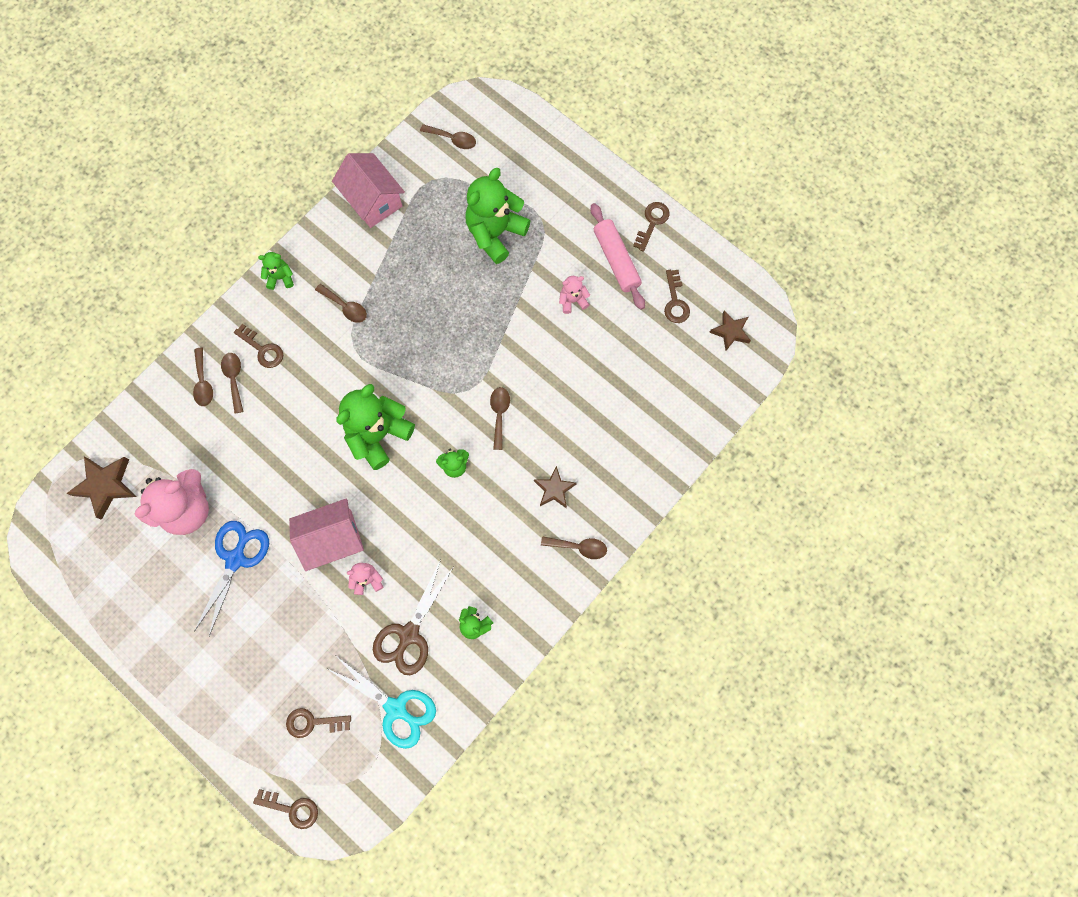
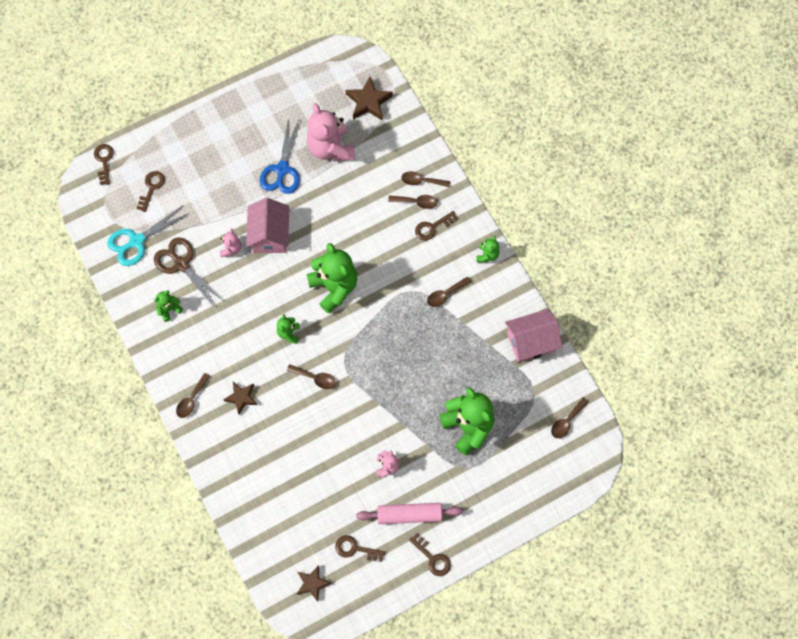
camera: 110 degrees right, 5 degrees down
(236, 559) = (282, 169): blue scissors -> blue scissors turned 60 degrees clockwise
(292, 809) = (104, 161): brown key -> brown key turned 135 degrees clockwise

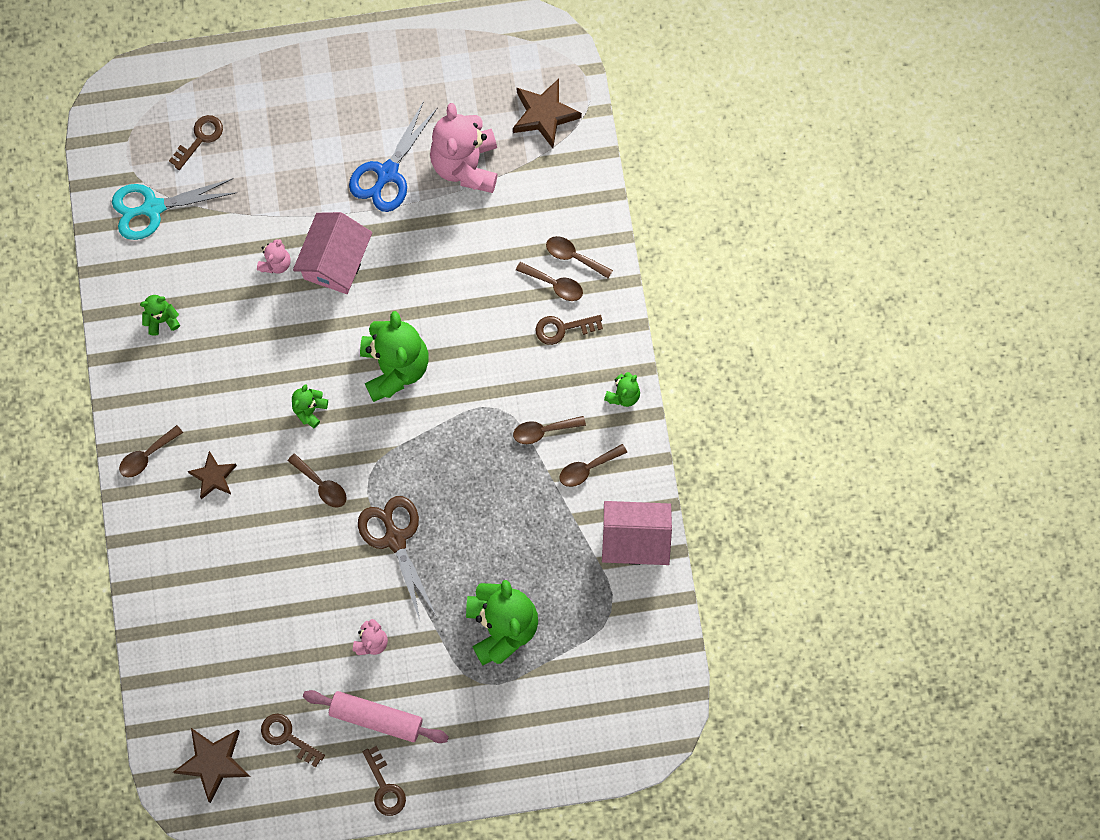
camera: 20 degrees right, 5 degrees up
(104, 161) = (150, 77): brown key -> none
(182, 264) = (201, 262): brown scissors -> brown scissors (395, 539)
(312, 583) = (214, 762): brown star -> brown star, size x1.51
(566, 421) = (639, 668): brown spoon -> brown spoon (587, 468)

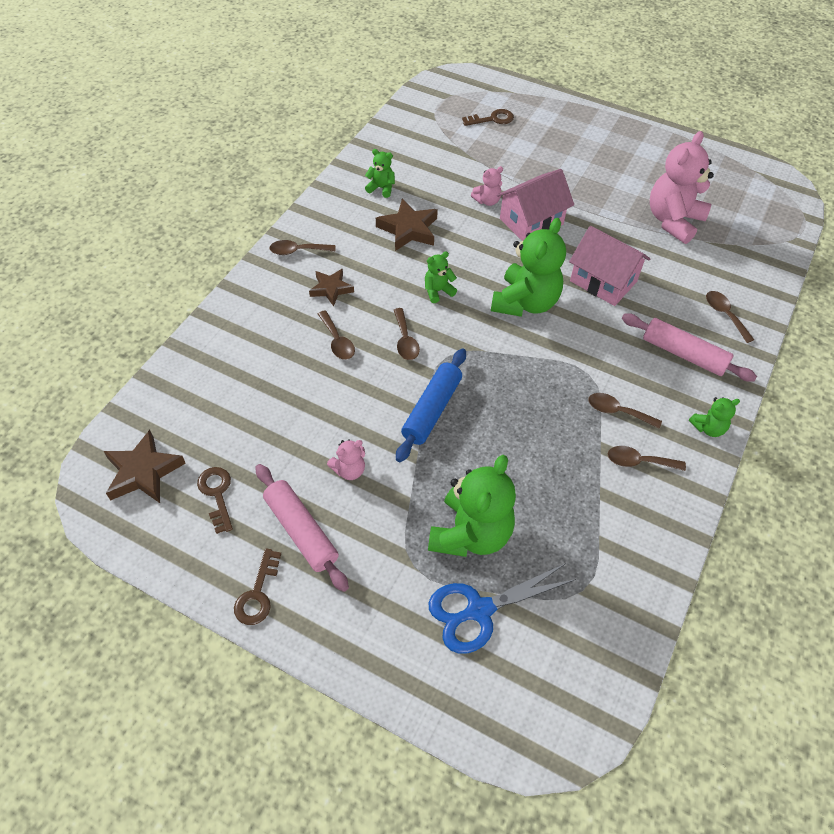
camera: 35 degrees right, 20 degrees down
(153, 208) = (430, 134): turquoise scissors -> none
(387, 173) = (609, 196): blue scissors -> blue scissors (479, 610)
(395, 539) = (432, 410): brown scissors -> blue rolling pin
(544, 115) = (756, 224): brown star -> brown star (408, 229)
(554, 284) = (696, 323): brown spoon -> brown spoon (337, 341)
(563, 328) = (684, 354): brown key -> pink rolling pin
(635, 539) = (647, 544): pink house -> pink house (603, 281)

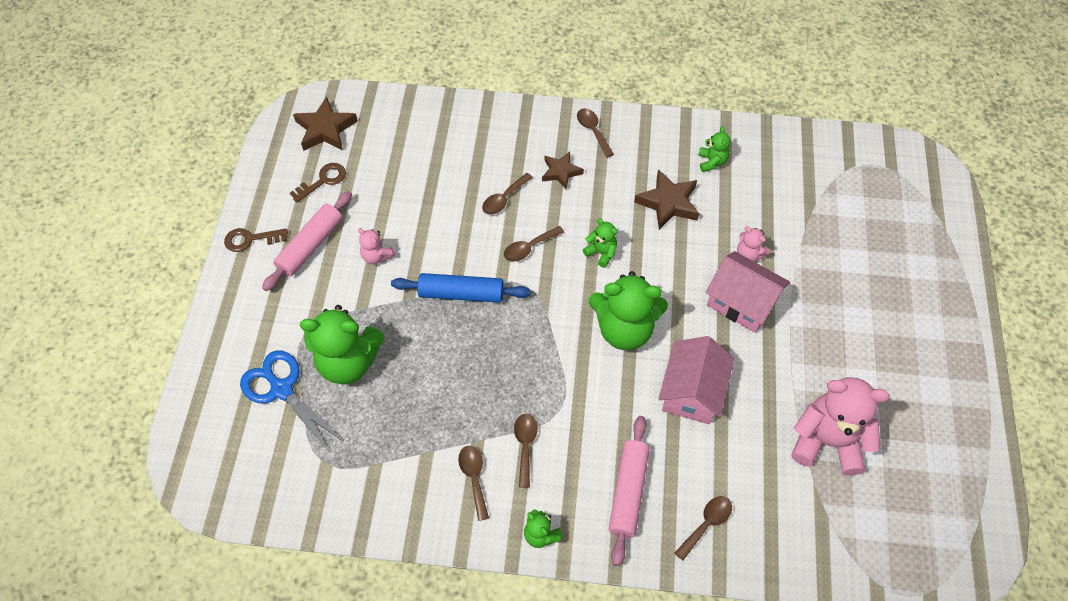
camera: 70 degrees right, 5 degrees up
(492, 119) = (882, 220): brown key -> none

